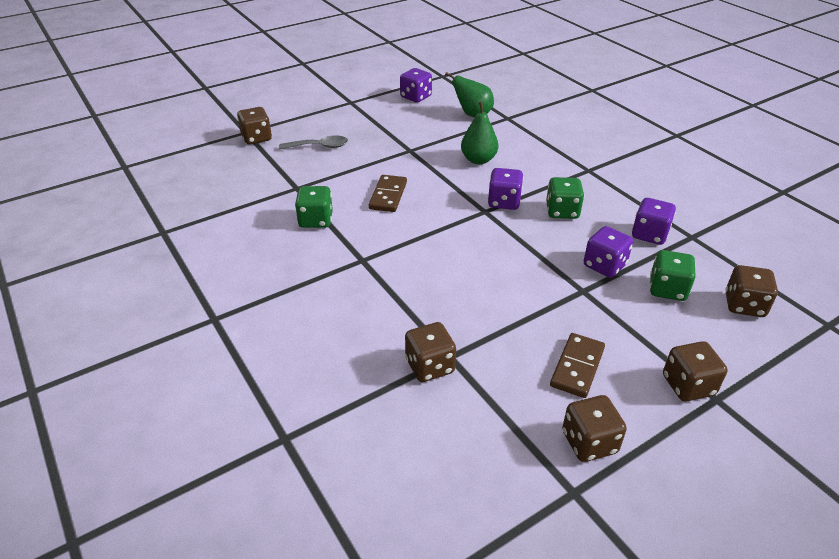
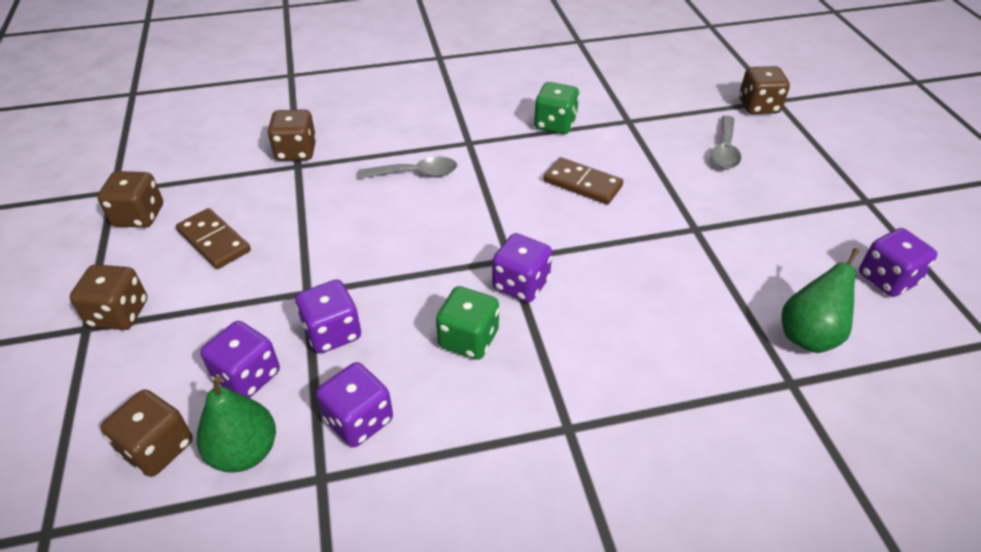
camera: 110 degrees right, 5 degrees up
(420, 277) = (415, 173): none -> grey spoon
(478, 160) = (645, 293): green pear -> green pear (244, 452)
(667, 289) = (247, 376): green dice -> purple dice

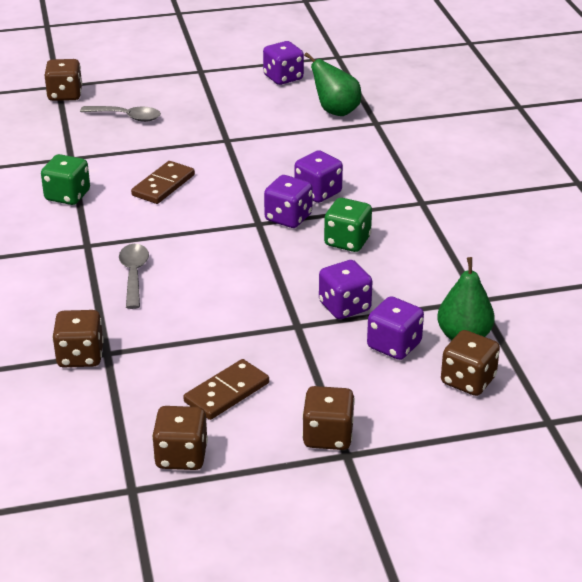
camera: 90 degrees left, 10 degrees down
(359, 420) = (428, 287): purple dice -> purple dice (318, 193)

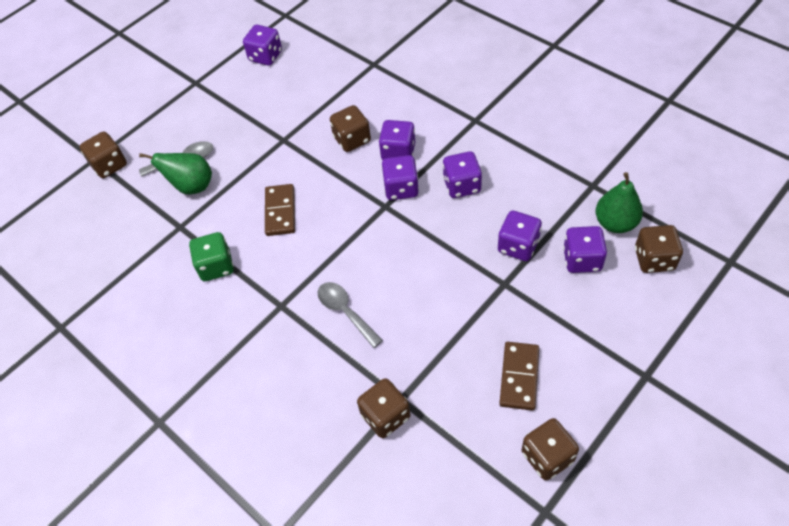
camera: 30 degrees left, 20 degrees up
(328, 436) = (620, 368): brown dice -> brown dice (352, 139)
(335, 111) = (335, 68): green pear -> green pear (192, 186)
(347, 241) = (462, 185): green dice -> purple dice

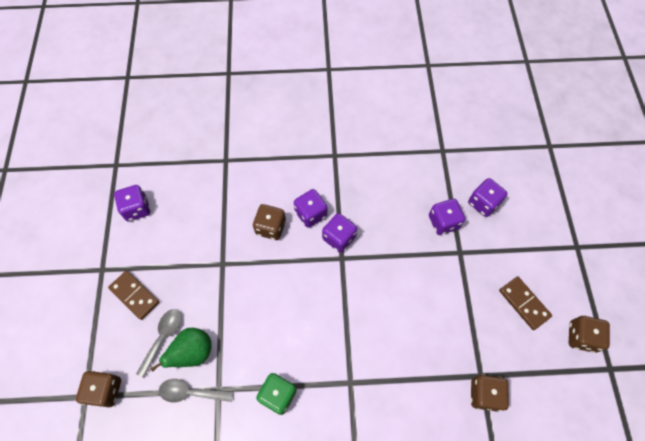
camera: 50 degrees left, 10 degrees up
(280, 211) = (278, 318): brown domino -> brown domino (134, 295)
(345, 312) = (393, 350): grey spoon -> grey spoon (191, 392)
(462, 185) = (373, 207): purple dice -> none
(615, 223) = (477, 166): green pear -> none
(654, 259) = (516, 174): brown dice -> none

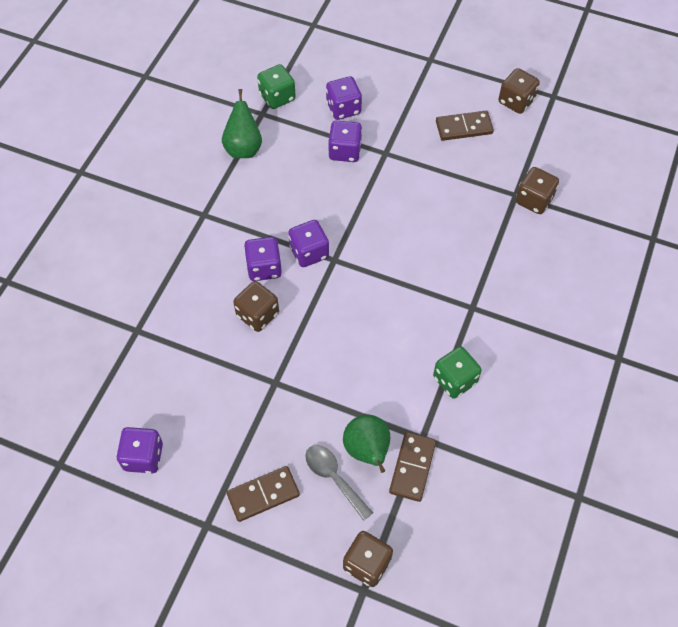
camera: 65 degrees left, 5 degrees down
(191, 392) = (412, 467): grey spoon -> brown domino
(404, 153) = (243, 148): none -> green pear
(464, 153) = (277, 97): none -> green dice

